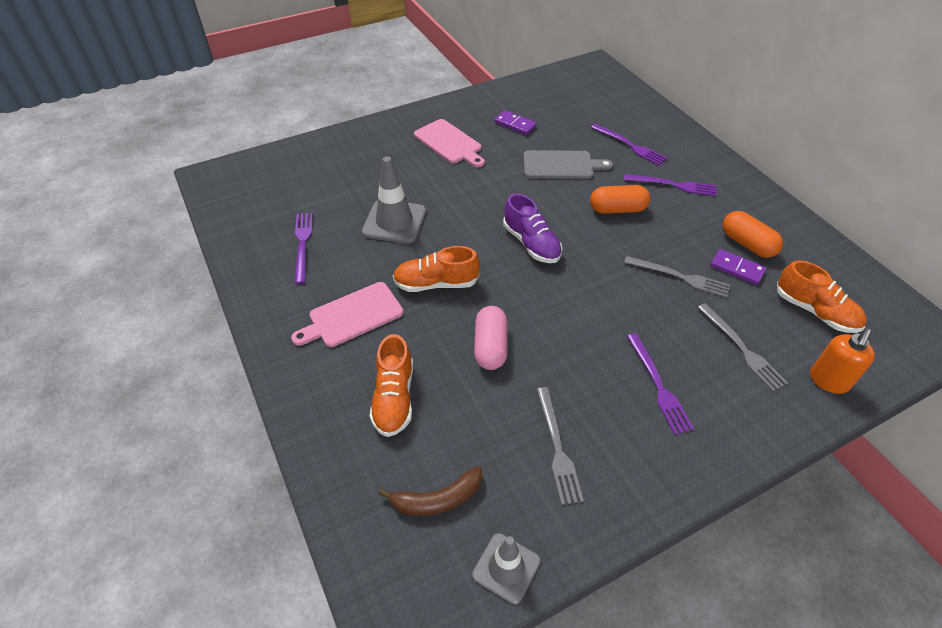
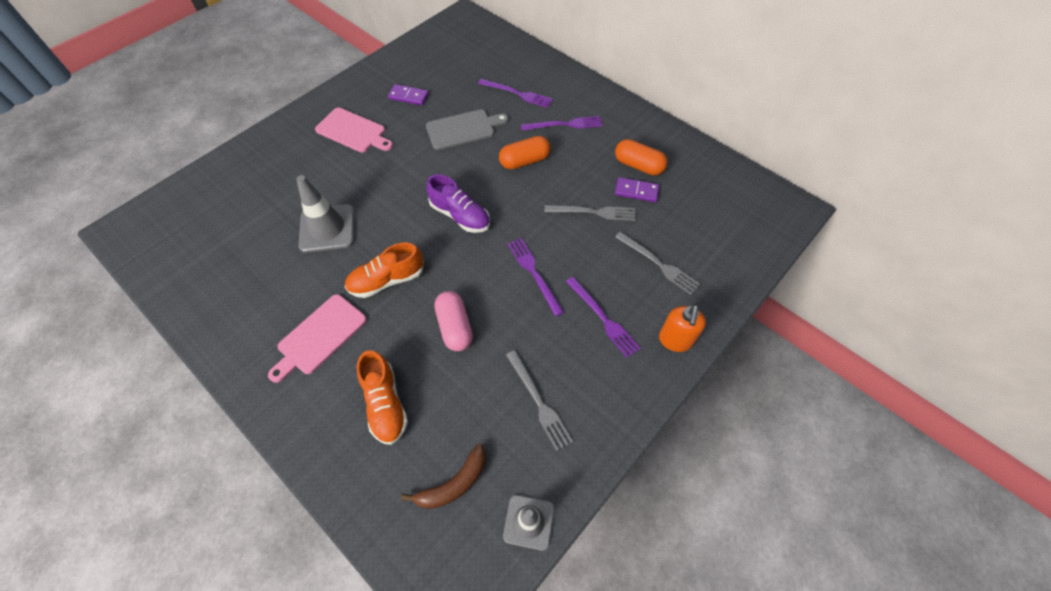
camera: 20 degrees left, 10 degrees up
(303, 244) = (245, 277): purple fork -> purple fork (534, 273)
(815, 311) = (705, 213): orange shoe -> none
(828, 381) = (729, 272): orange soap dispenser -> orange soap dispenser (675, 340)

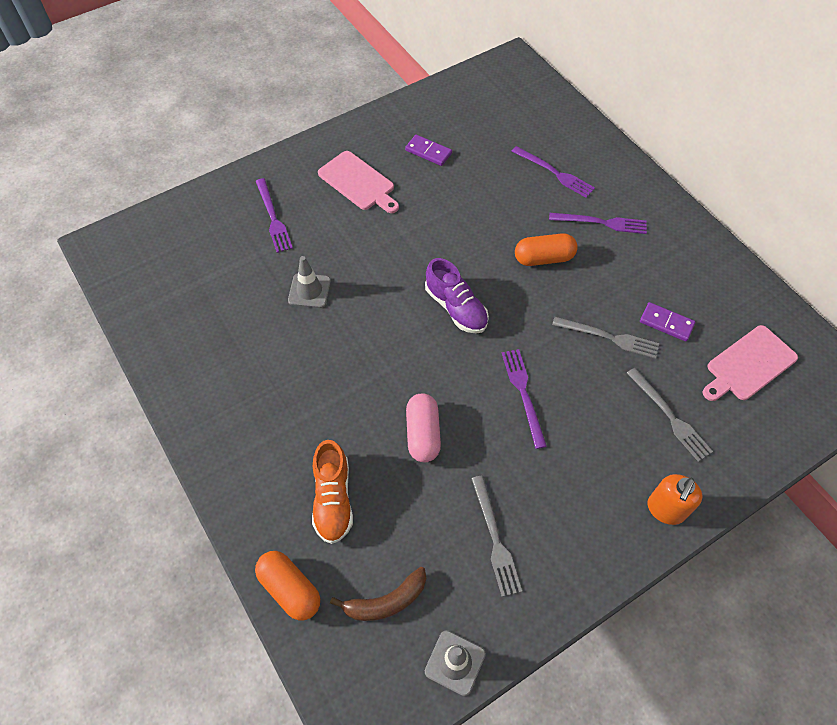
camera: 15 degrees right, 0 degrees up
(319, 336) = (279, 409): pink cutting board -> pink cutting board (748, 365)
(327, 228) = (309, 291): grey traffic cone -> grey traffic cone, size x0.65
(387, 280) = (361, 364): orange shoe -> none
(463, 129) = (482, 204): grey cutting board -> none
(603, 318) = (589, 464): purple fork -> purple fork (273, 218)
(638, 165) = (677, 292): orange capsule -> orange capsule (290, 589)

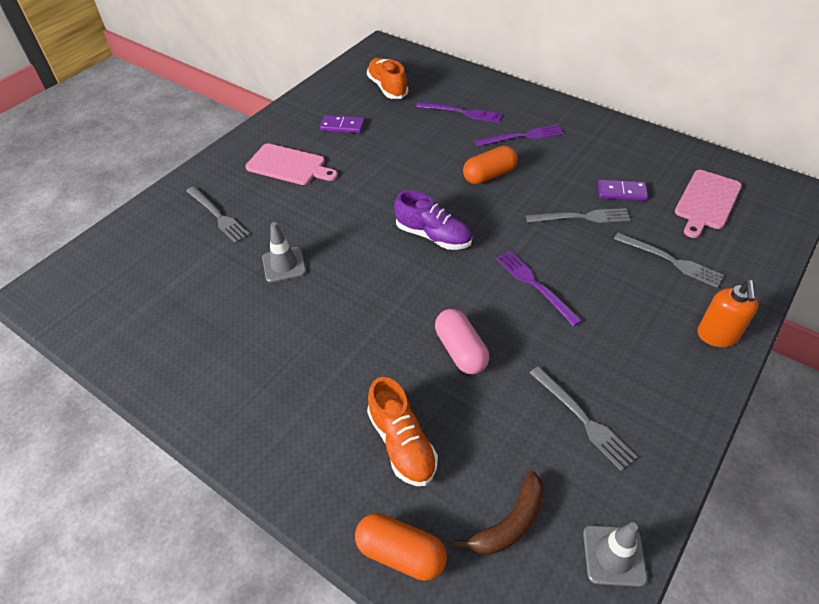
camera: 20 degrees left, 10 degrees down
(273, 218) = (218, 215): purple fork -> grey fork
(494, 117) = (387, 87): none -> orange shoe

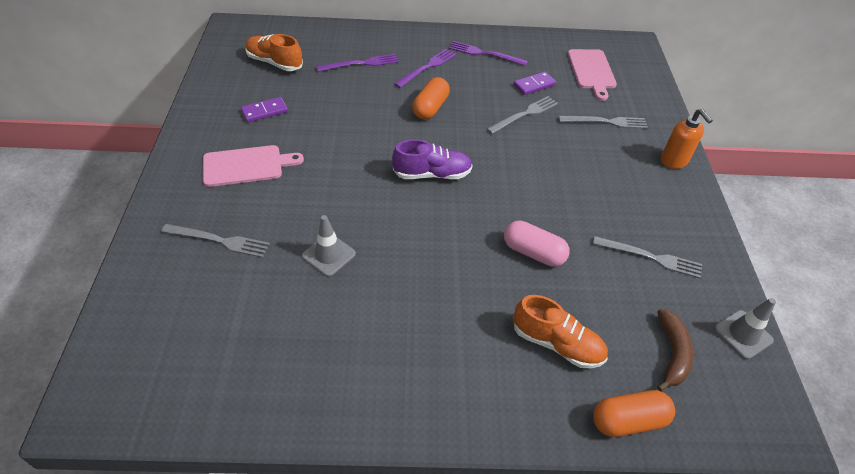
camera: 40 degrees left, 0 degrees up
(534, 285) = (538, 178): purple fork -> purple fork (485, 54)

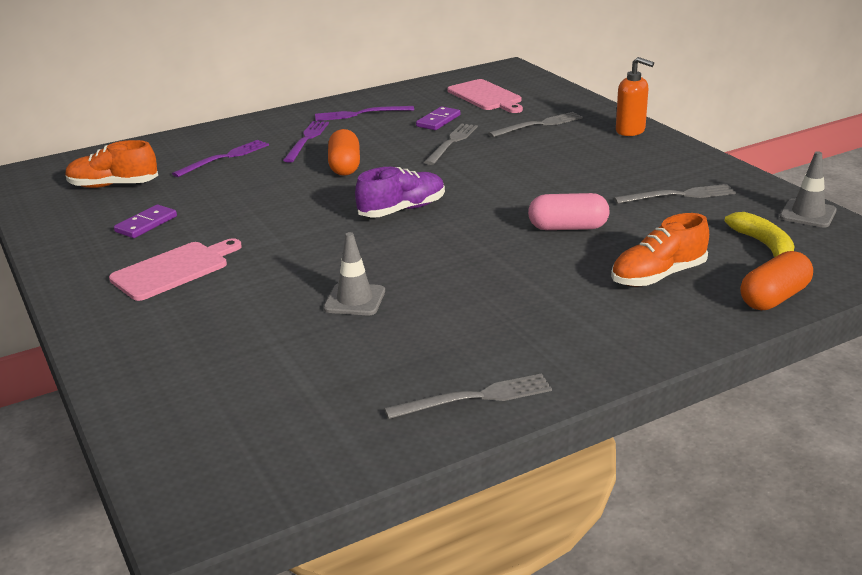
camera: 25 degrees left, 20 degrees down
(219, 240) = (208, 333): grey fork -> grey fork (475, 397)
(557, 344) = (658, 276): orange shoe -> orange shoe turned 150 degrees clockwise
(672, 353) = (764, 245): brown banana -> yellow banana

